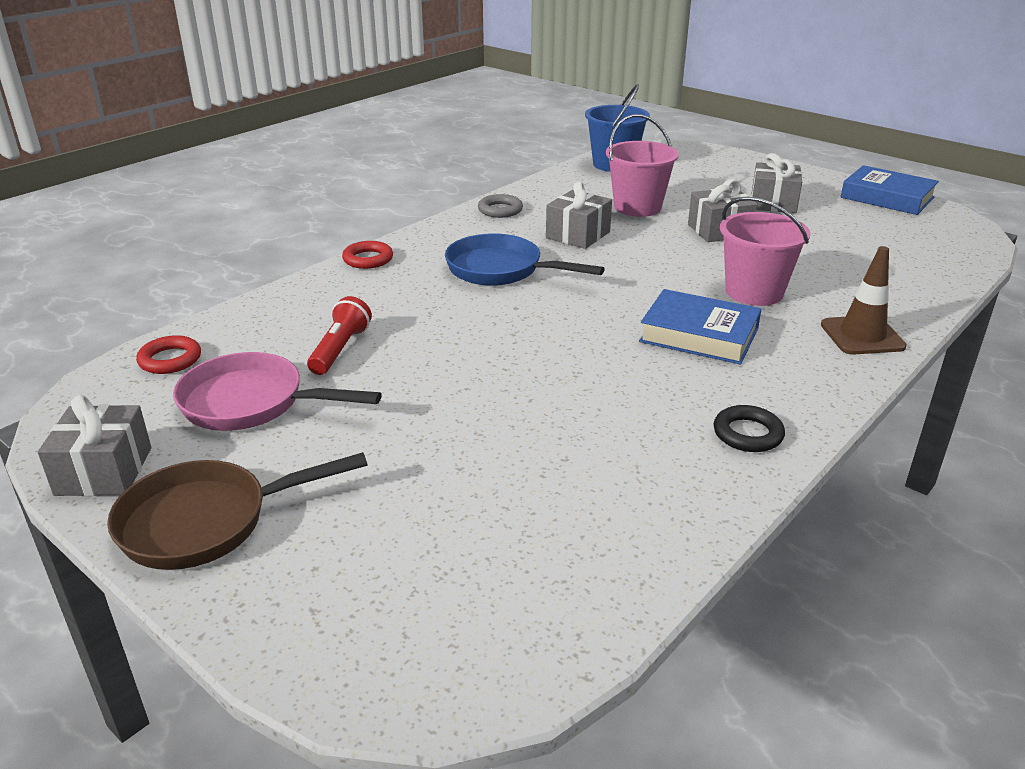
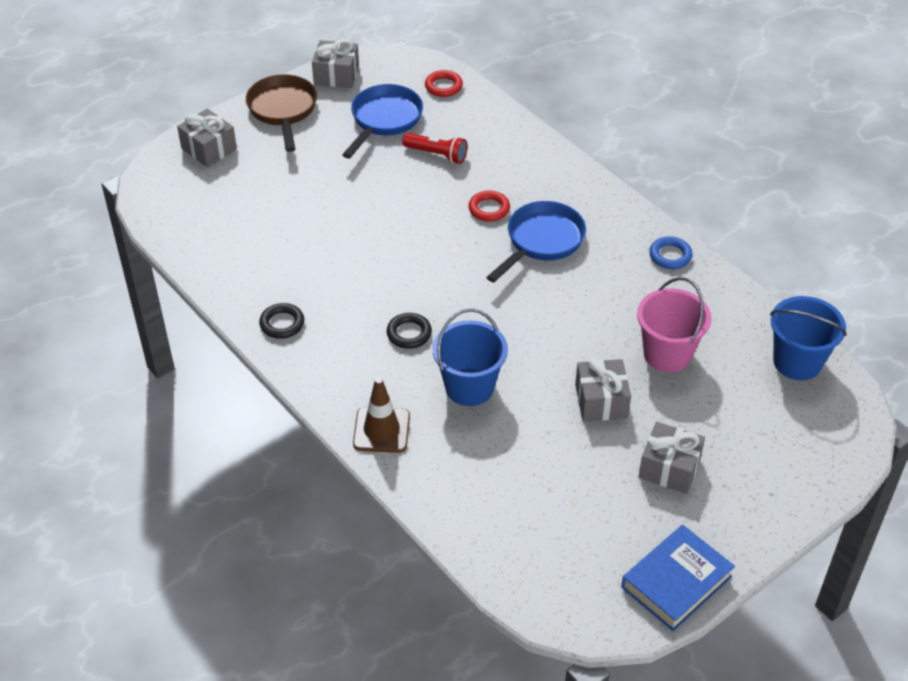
camera: 100 degrees right, 15 degrees up
(251, 403) = (384, 120): pink pan -> blue pan
(368, 259) = (575, 170): red ring -> red ring (489, 209)
(500, 210) = (670, 256): grey ring -> blue ring
(578, 235) = (605, 299): grey gift -> grey gift (209, 149)
(699, 335) = (409, 333): blue book -> black ring
(754, 292) = (469, 387): pink bucket -> blue bucket

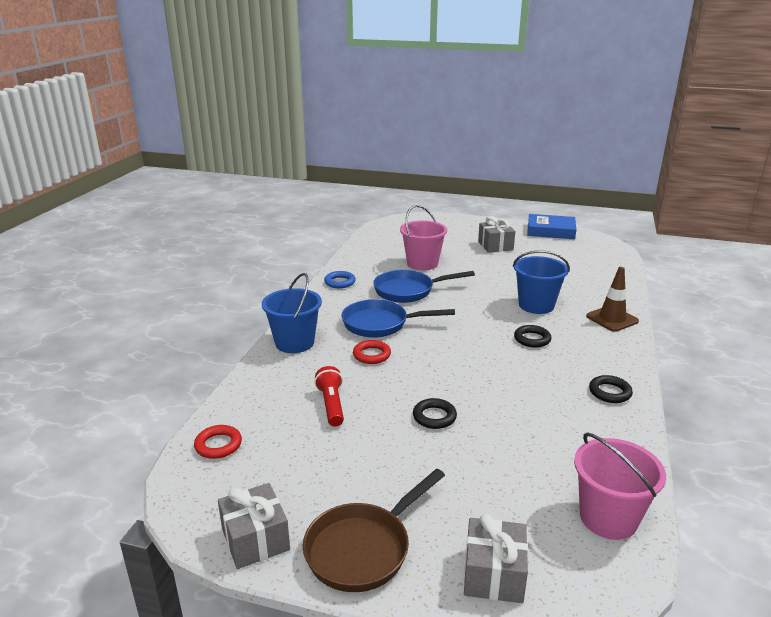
camera: 125 degrees left, 20 degrees down
(184, 221) = (608, 518): none -> pink bucket
(364, 200) = (434, 417): none -> black ring
(384, 120) = (310, 459): blue pan -> blue pan (408, 291)
(601, 401) = (482, 270): grey gift -> none
(797, 362) = (381, 236): blue bucket -> blue bucket (294, 343)

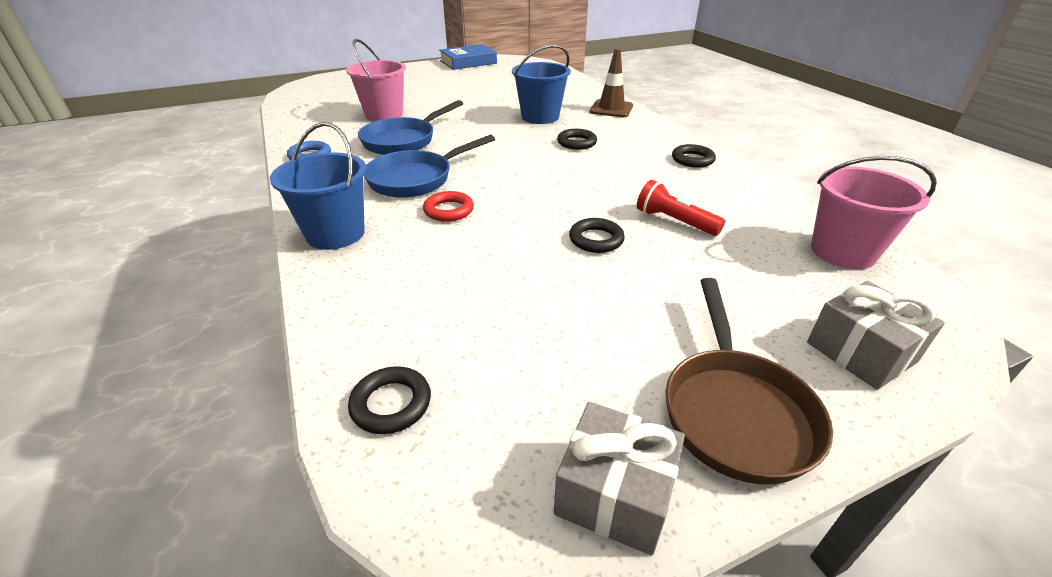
camera: 40 degrees left, 10 degrees up
(218, 445) = (391, 404): red ring -> black ring
(331, 405) = (476, 278): red flashlight -> red flashlight (674, 221)
(495, 246) = (436, 83): grey gift -> none

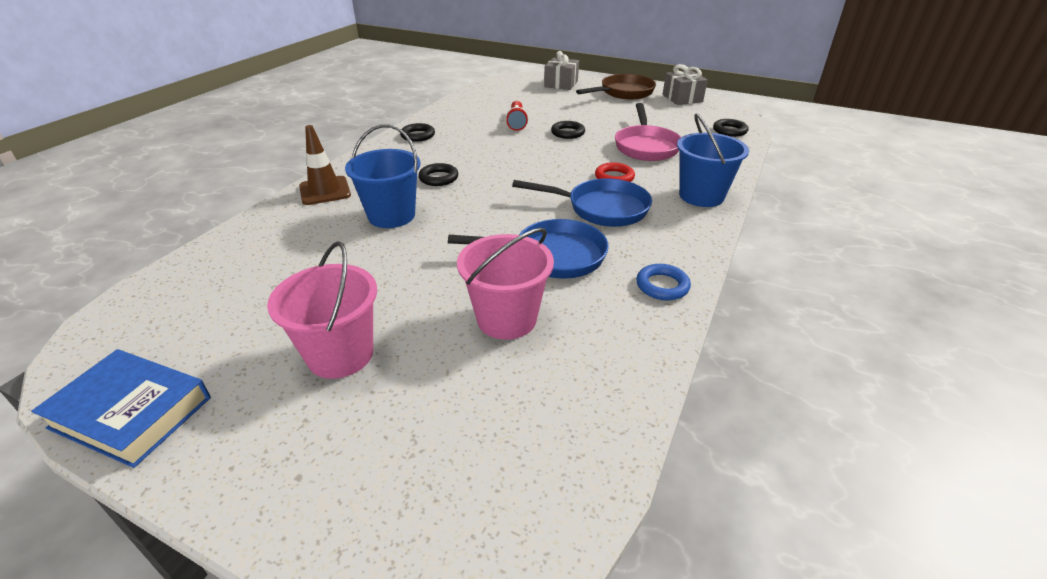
camera: 130 degrees left, 0 degrees up
(476, 272) = (646, 146): none -> pink pan
(842, 252) = (489, 92): pink bucket -> pink bucket (340, 354)

